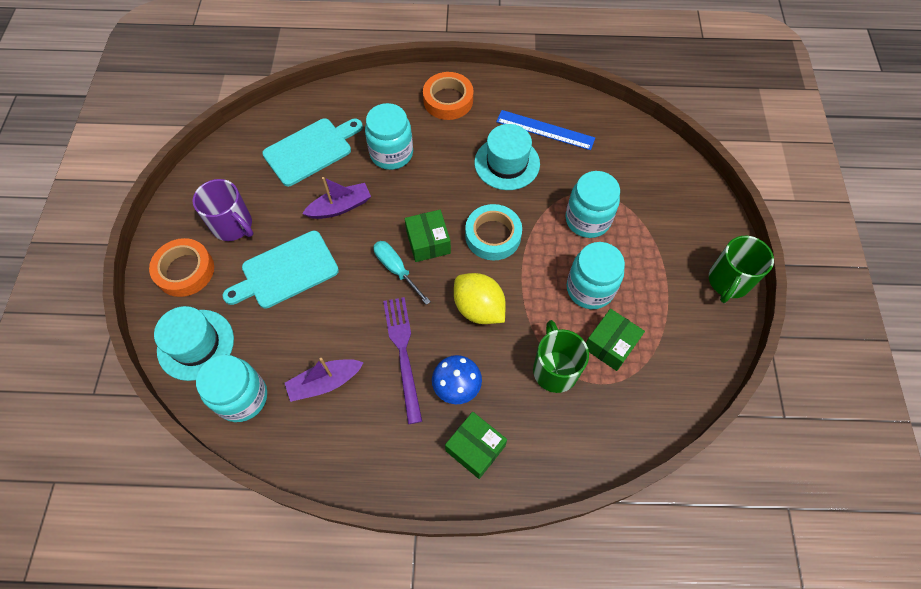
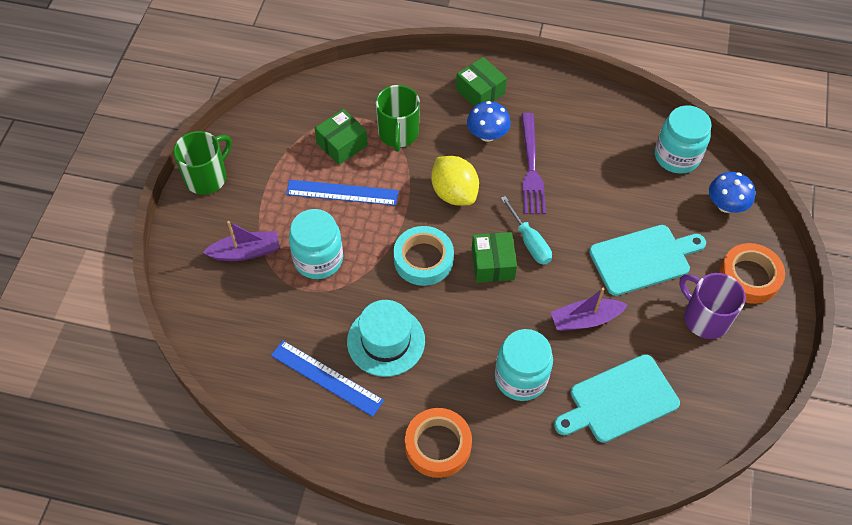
camera: 170 degrees left, 5 degrees down
(196, 344) = (726, 205): turquoise hat -> blue mushroom
(325, 383) = (603, 156): purple boat -> purple boat (246, 252)
(590, 289) = (342, 193): turquoise jar -> blue ruler

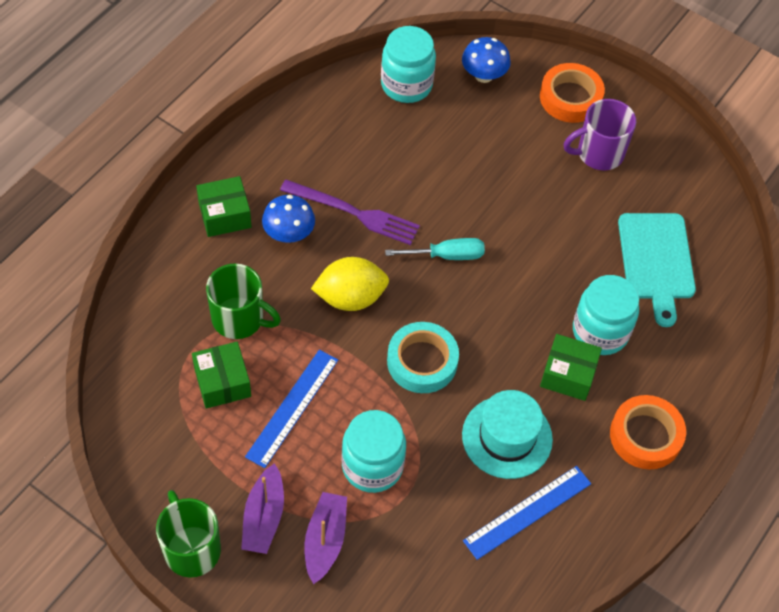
camera: 70 degrees left, 0 degrees up
(493, 264) = (458, 300): green box -> green box (568, 374)
(585, 319) = (559, 248): purple boat -> purple boat (264, 517)
(643, 259) = (512, 169): turquoise cutting board -> none

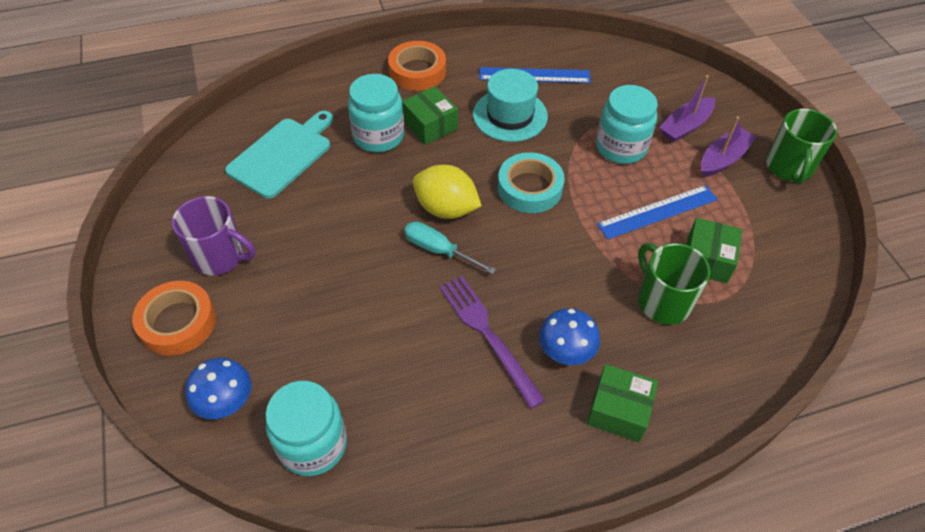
camera: 140 degrees left, 5 degrees down
(350, 297) = (550, 264): yellow lemon -> yellow lemon (446, 209)

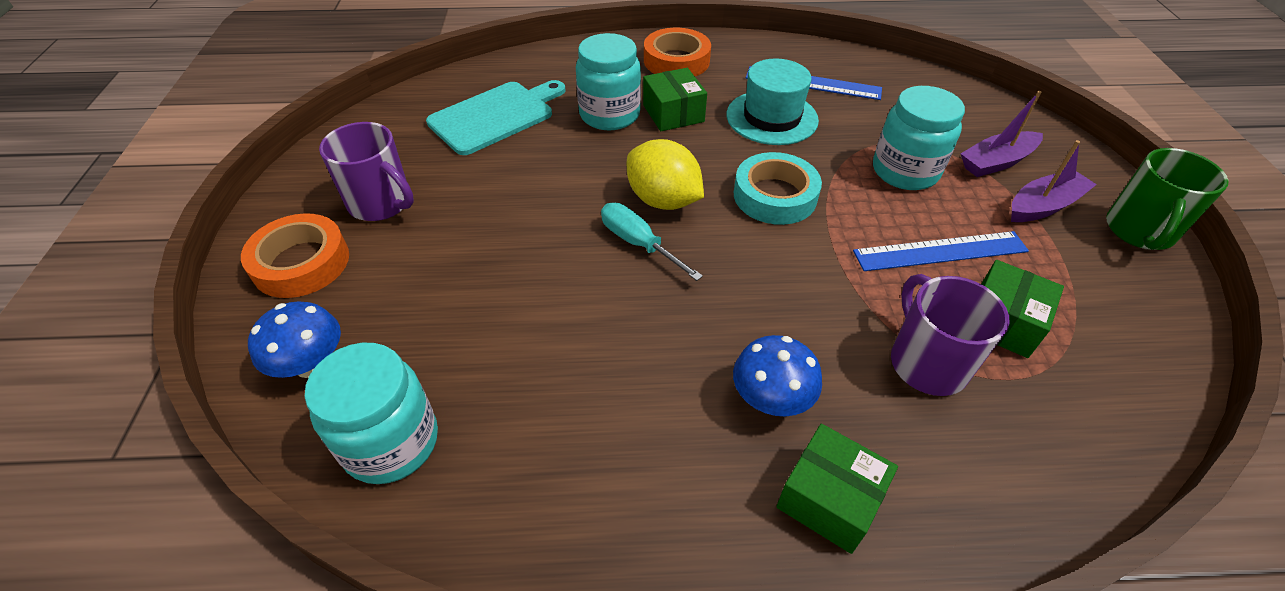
camera: 15 degrees right, 5 degrees down
(488, 335) = (669, 355): purple fork -> none
(662, 301) = (926, 362): green mug -> purple mug

